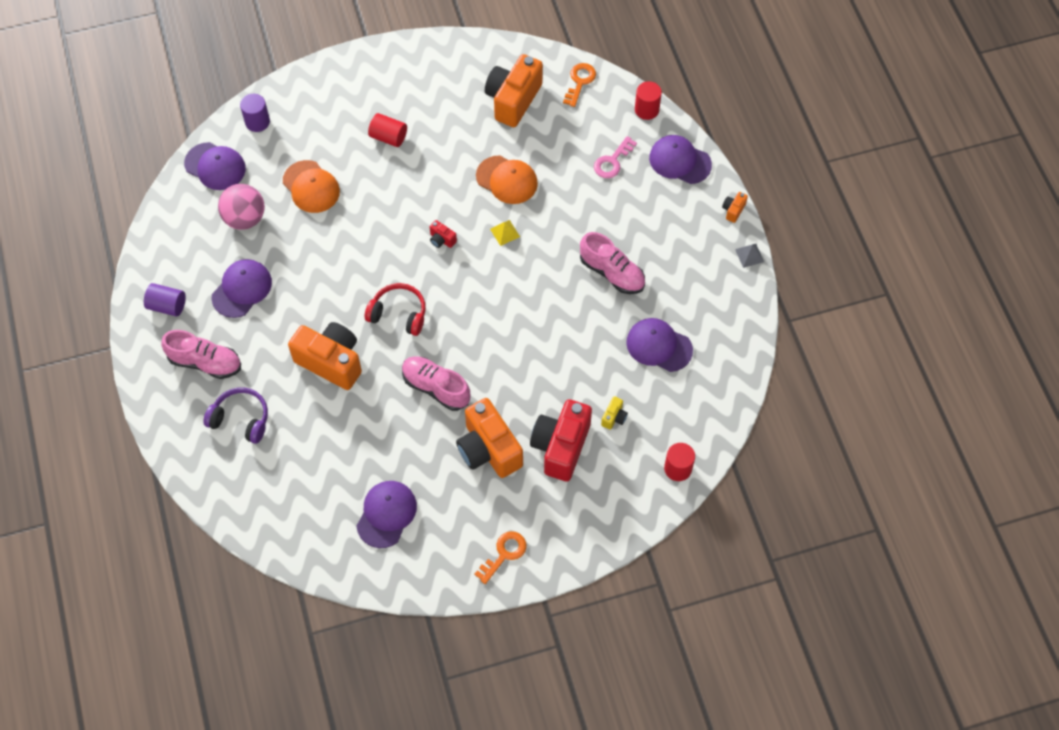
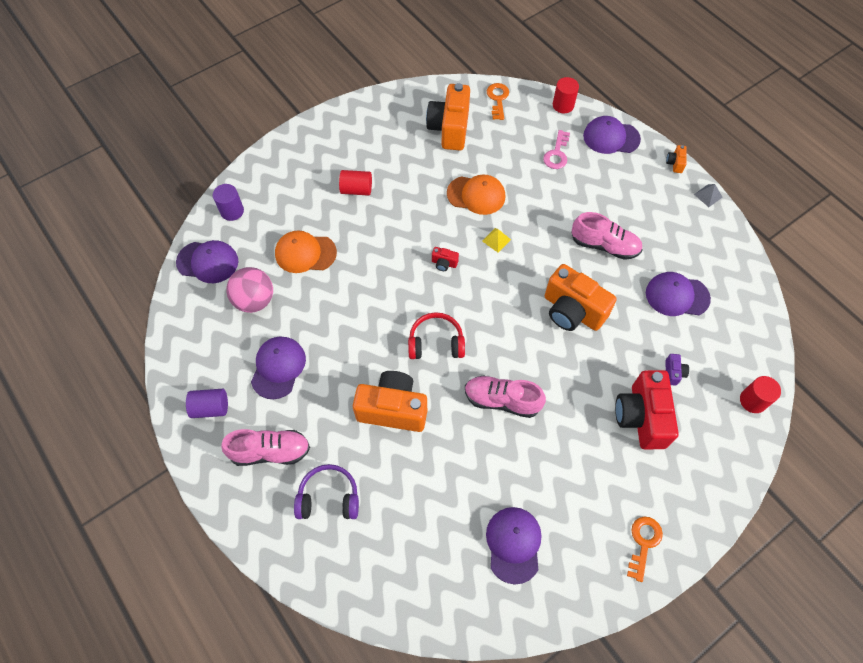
camera: 20 degrees left, 0 degrees up
(311, 187) = (305, 253): orange cap -> orange cap turned 150 degrees clockwise
(488, 449) = (578, 443): orange camera -> orange camera (572, 311)
(614, 417) = (673, 373): yellow camera -> purple camera

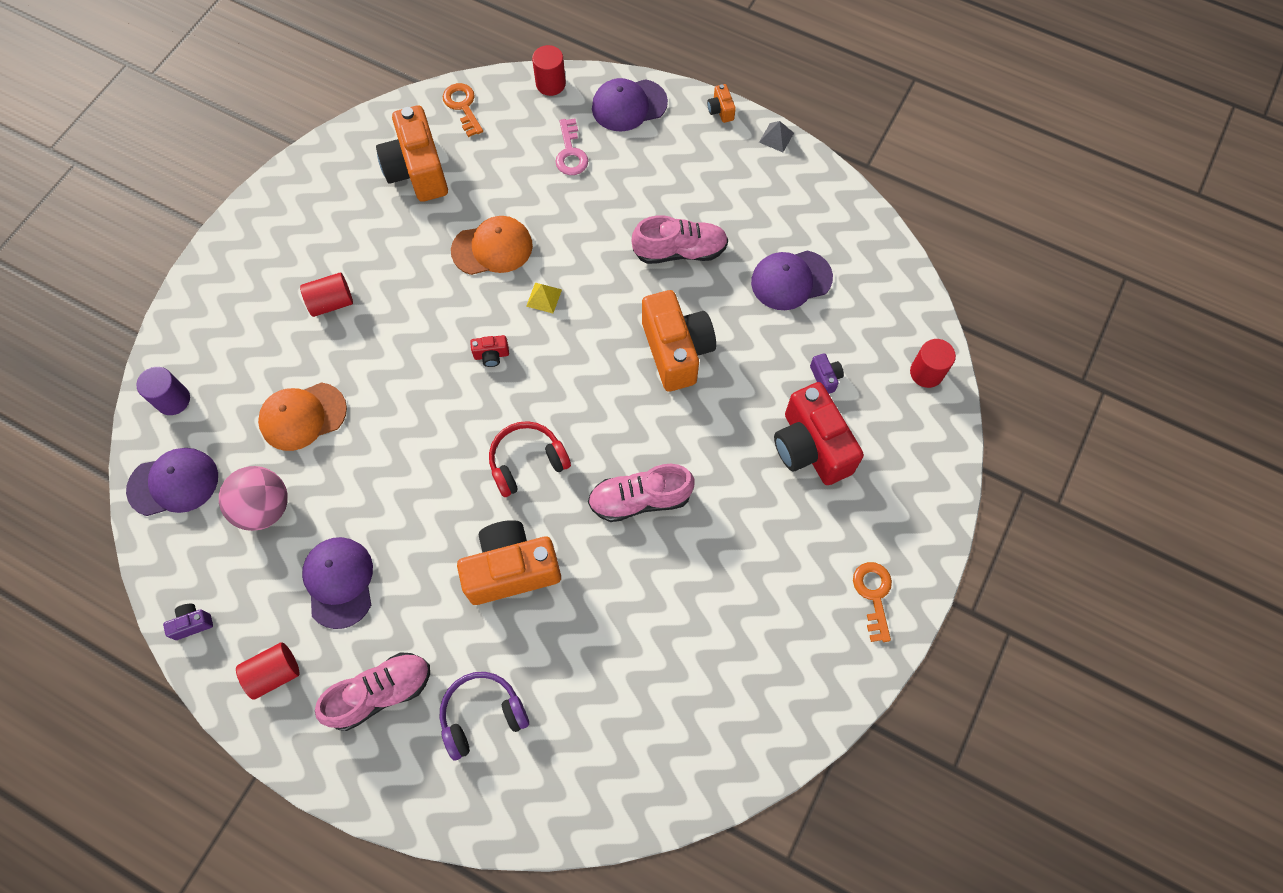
camera: 25 degrees left, 5 degrees up
(177, 353) = (192, 623): none -> purple camera
(210, 408) = (274, 673): purple cylinder -> red cylinder
(513, 544) = (729, 666): purple cap -> none
(572, 311) = (676, 351): orange camera -> orange camera turned 120 degrees counterclockwise

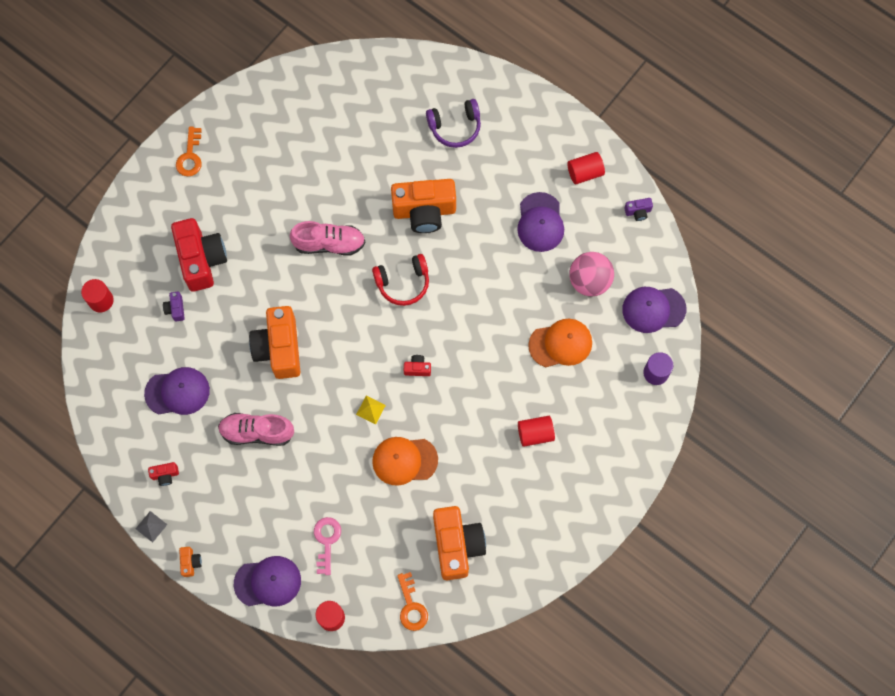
camera: 170 degrees left, 5 degrees up
(380, 693) = (517, 150): pink shoe -> none
(777, 190) = (165, 475): none -> red camera

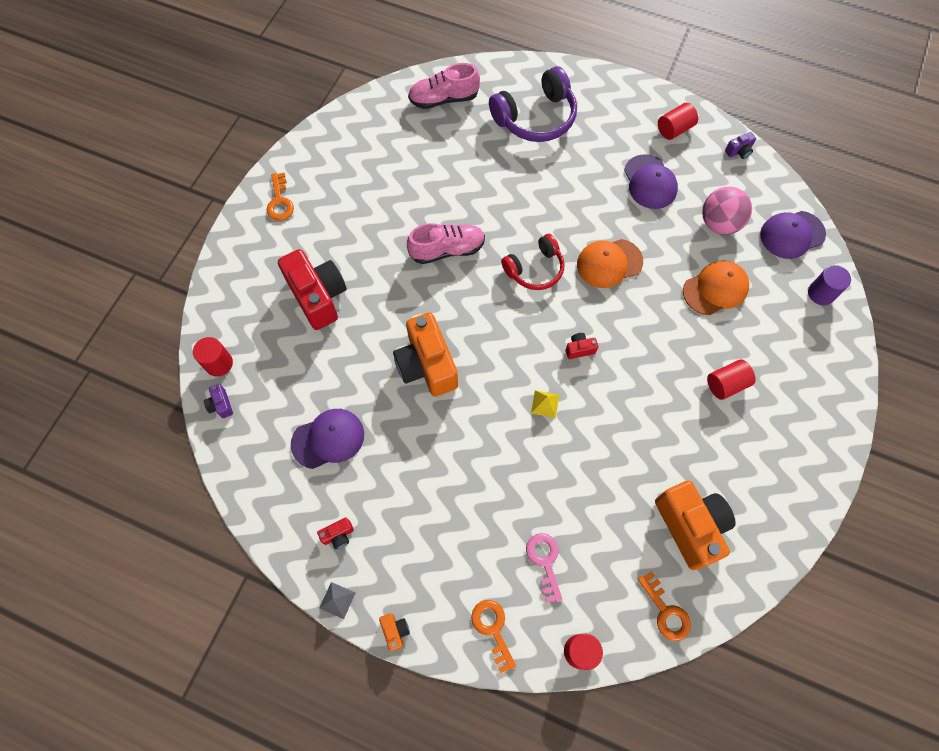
camera: 15 degrees left, 5 degrees down
(175, 309) = (303, 352): purple camera -> purple camera (221, 405)
(257, 432) = (429, 459): pink shoe -> pink shoe (444, 99)
(268, 582) = (492, 629): purple cap -> orange key
(404, 460) = (600, 448): orange cap -> orange cap (609, 263)
(424, 211) = (533, 198): orange camera -> none
(455, 127) = (536, 118): purple headphones -> purple headphones, size x1.52

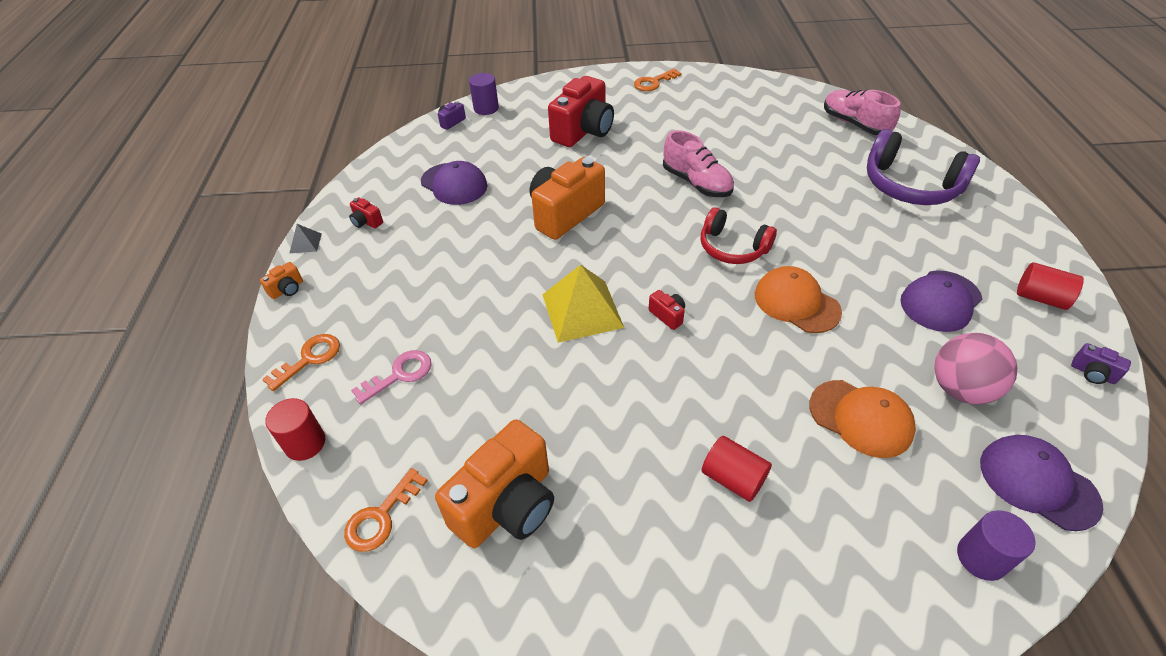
camera: 65 degrees right, 20 degrees down
(219, 363) = (486, 108): red cylinder -> purple cylinder
(545, 404) = (582, 310): yellow pyramid -> yellow pyramid, size x2.22

